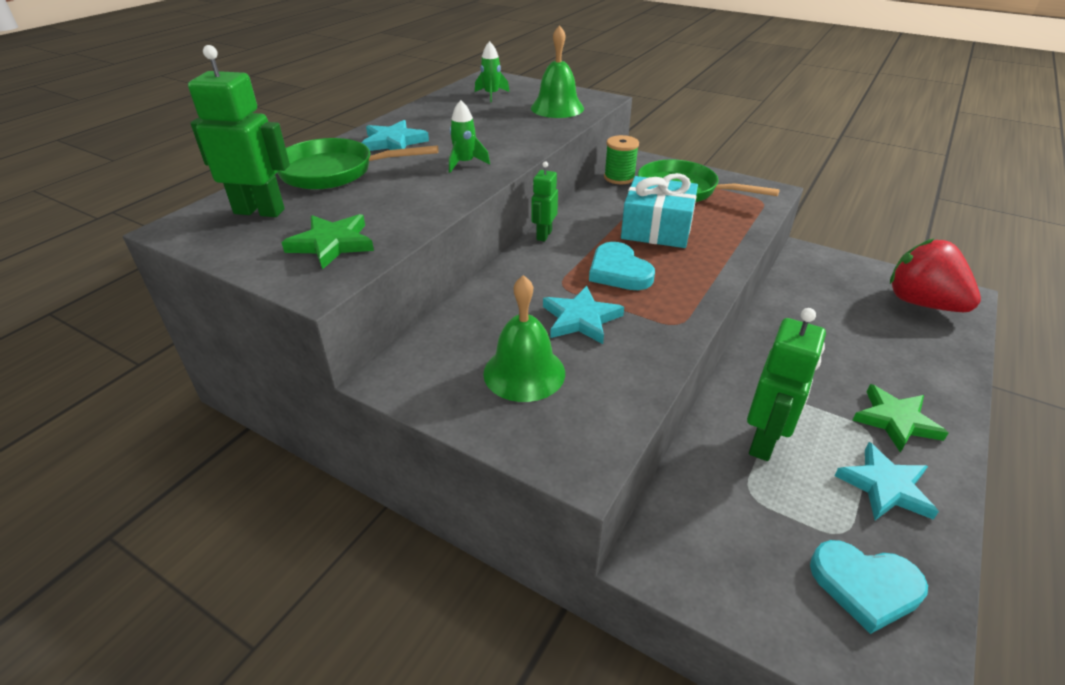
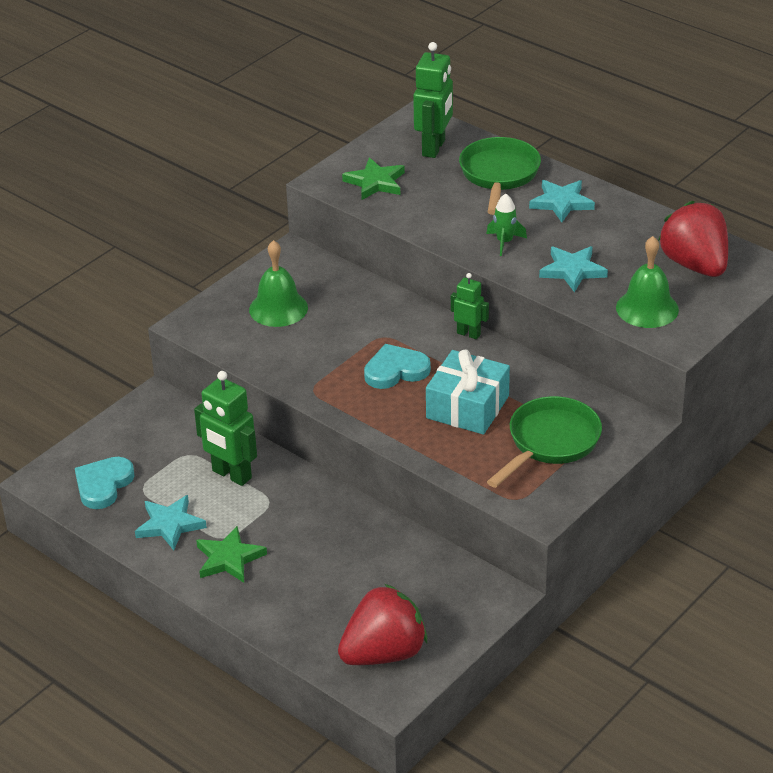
camera: 100 degrees right, 0 degrees up
(491, 95) = (695, 265): green rocket -> red strawberry
(581, 319) = (332, 341): turquoise star -> turquoise star (572, 271)
(619, 177) = (589, 400): green spool -> none

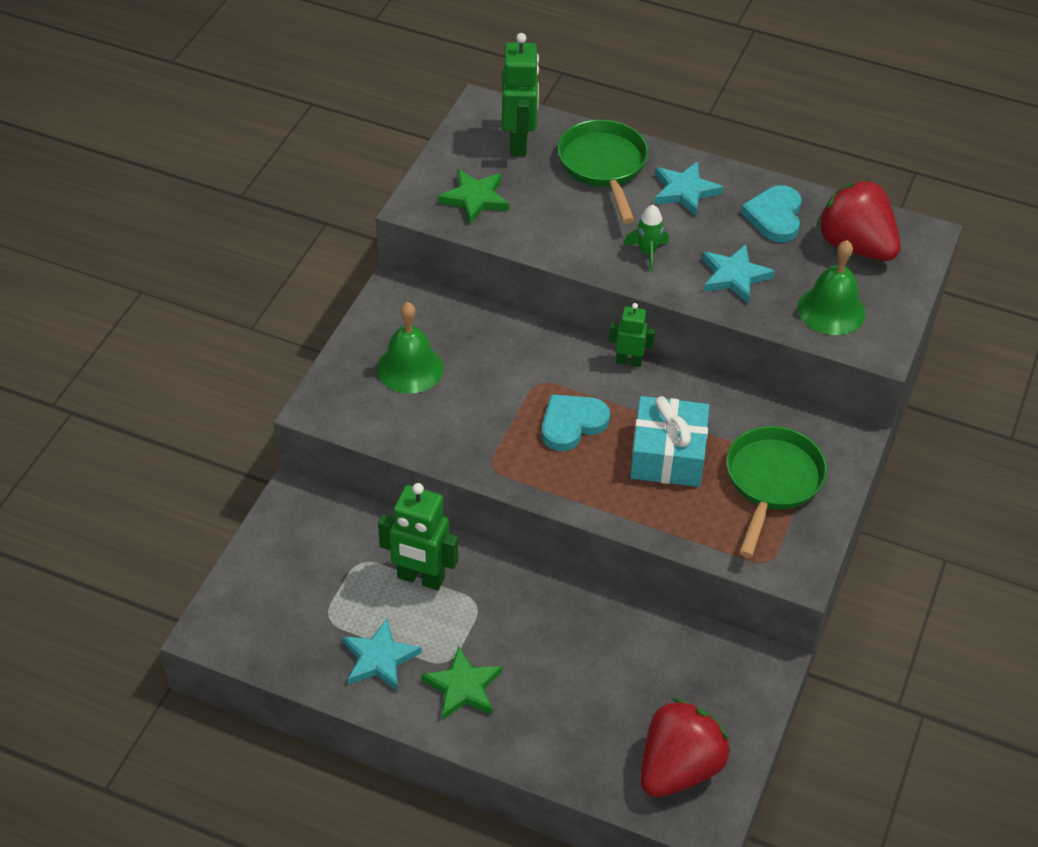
camera: 20 degrees left, 10 degrees up
(103, 485) = (282, 623): turquoise heart -> turquoise heart (775, 217)

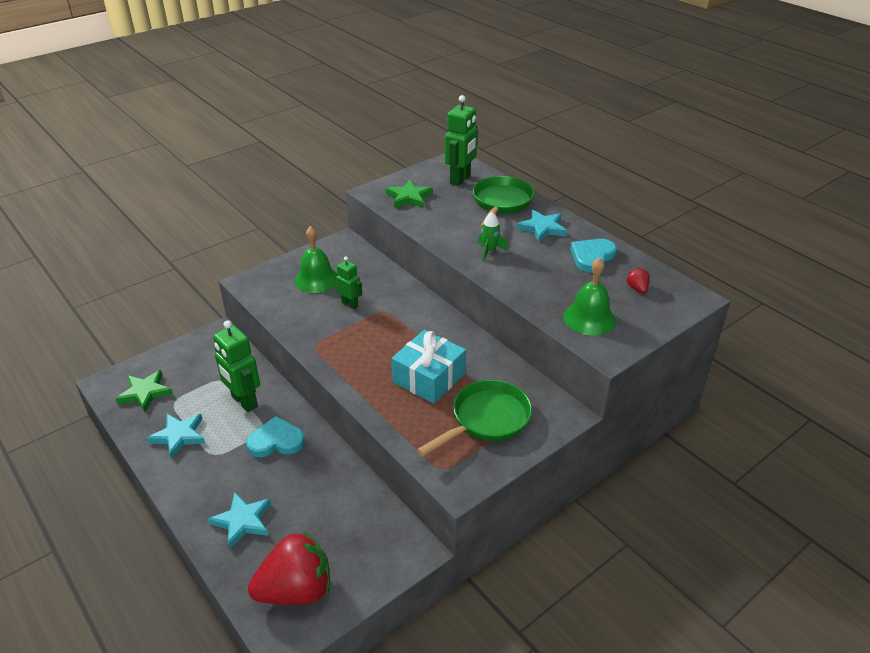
camera: 30 degrees right, 10 degrees down
(463, 687) = (210, 474): green star -> green star (145, 393)
(572, 424) = (383, 339): turquoise heart -> turquoise heart (276, 441)
(629, 361) = (450, 318): green robot -> green robot (350, 304)
(734, 276) = (536, 280): turquoise star -> turquoise star (242, 521)
(855, 246) = (637, 288): red strawberry -> red strawberry, size x0.40

